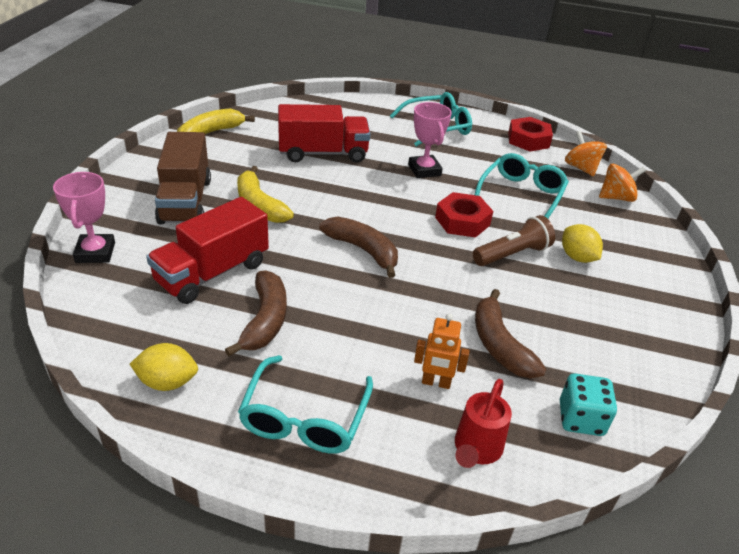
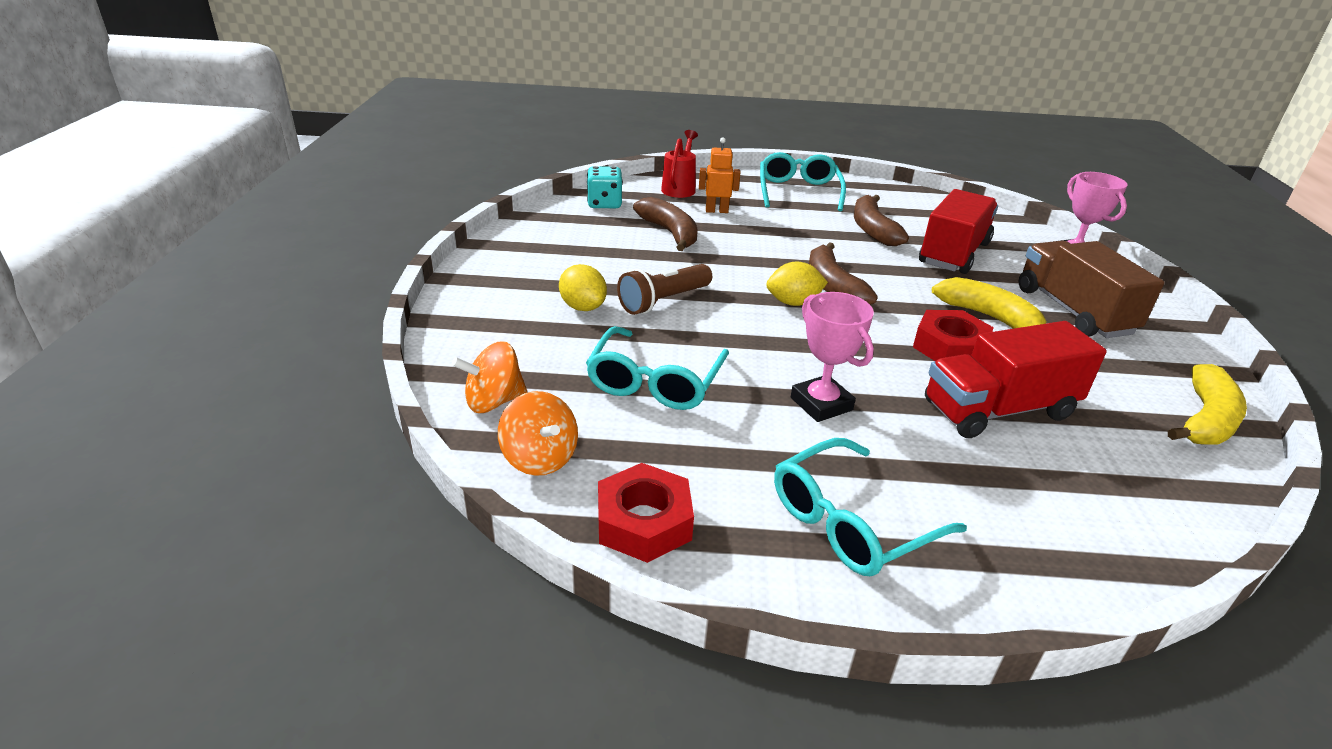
camera: 170 degrees right, 5 degrees down
(167, 382) = (902, 198): yellow lemon -> yellow lemon (793, 302)
(363, 250) = (832, 286): brown banana -> brown banana turned 45 degrees clockwise
(462, 221) = (733, 331): red nut -> red nut (949, 347)

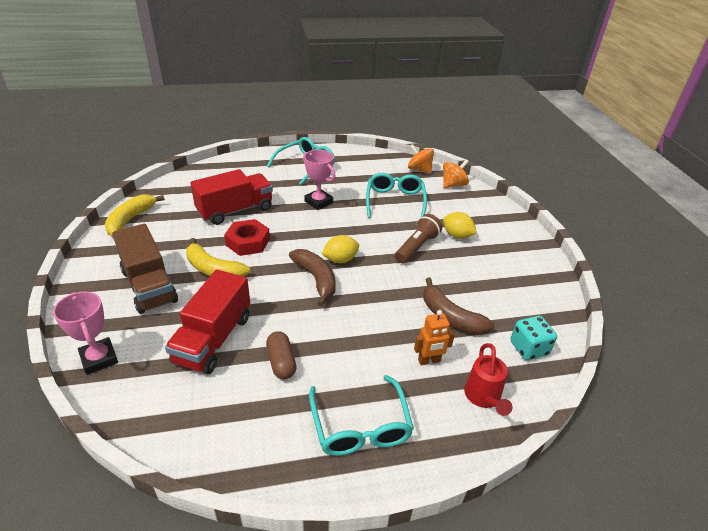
camera: 165 degrees right, 5 degrees up
(644, 522) = (373, 158): red nut -> none
(872, 230) = (281, 362): brown banana -> brown capsule

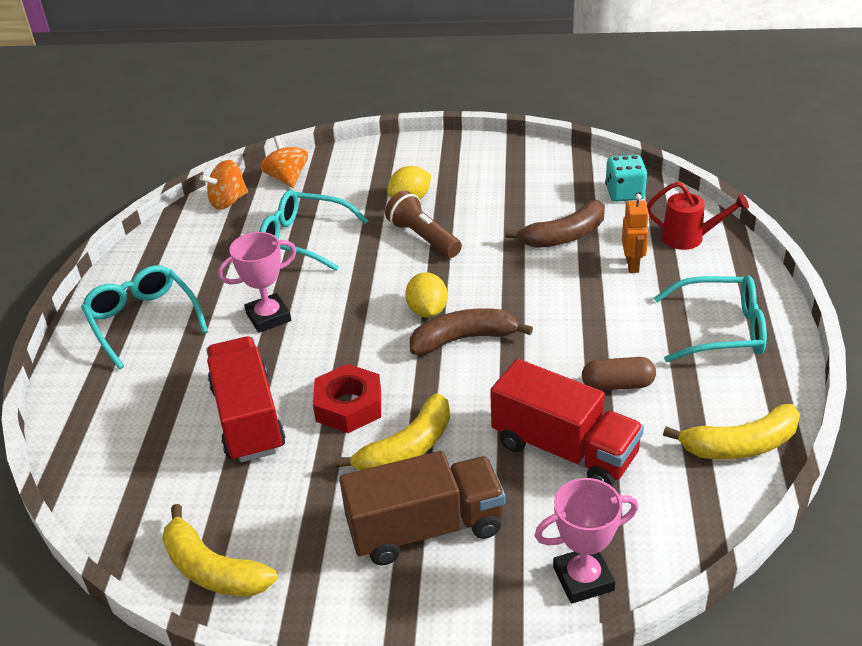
camera: 70 degrees left, 0 degrees up
(219, 444) = (740, 445): none -> yellow banana

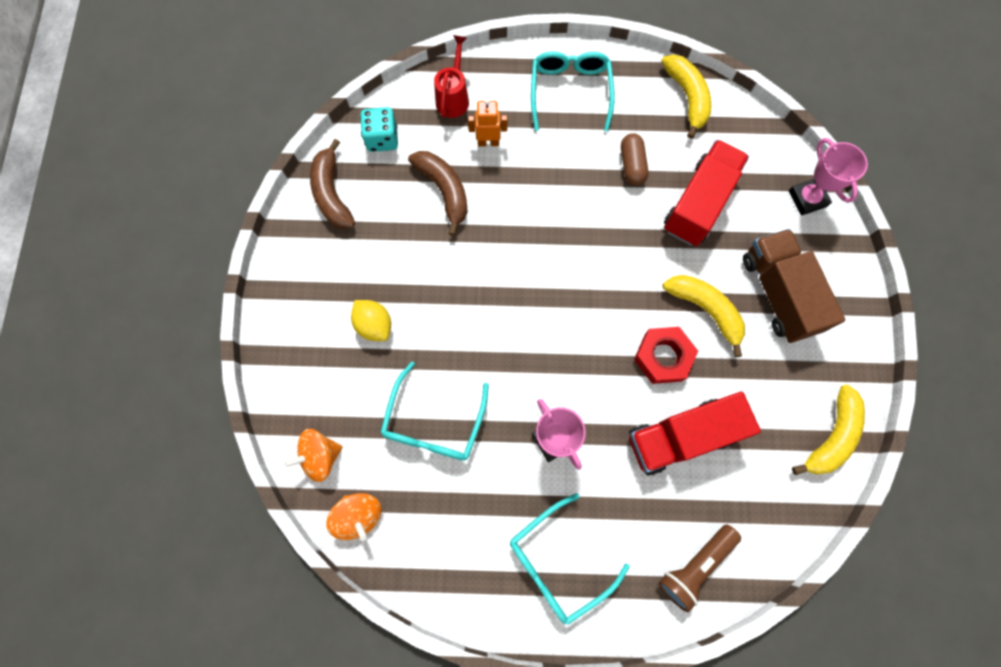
camera: 95 degrees left, 35 degrees up
(423, 238) = (439, 310): brown flashlight -> brown flashlight (695, 566)
(427, 311) = (546, 302): yellow lemon -> none
(464, 339) = (581, 272): brown banana -> brown banana (332, 193)

